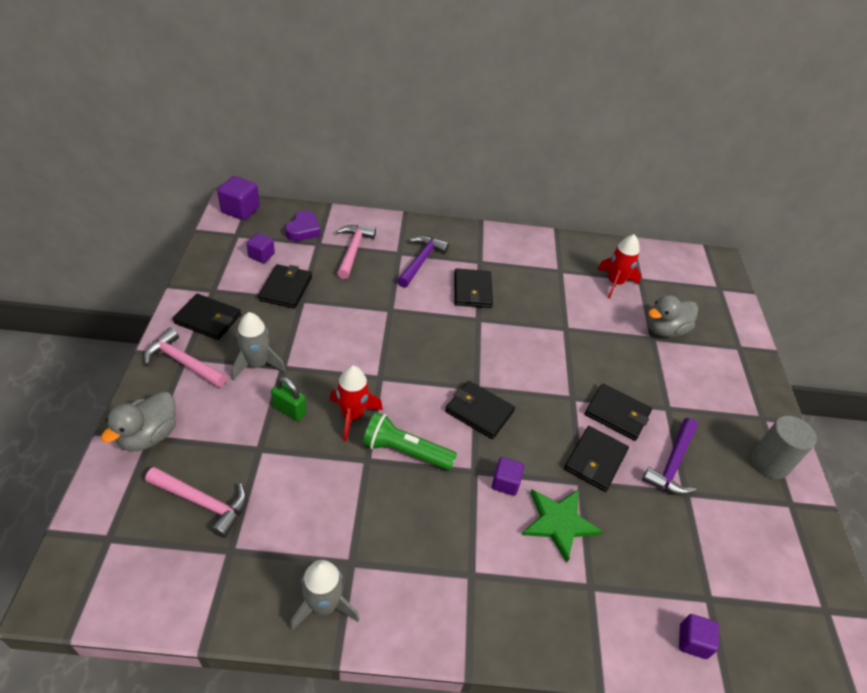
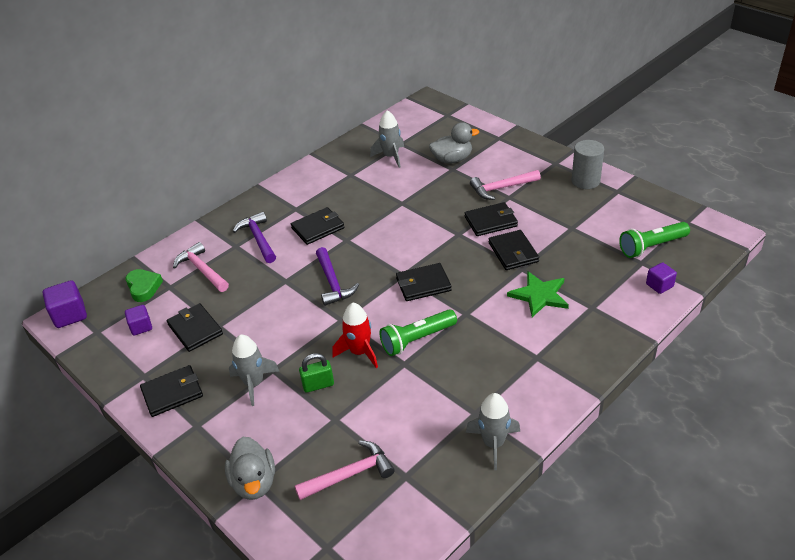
camera: 40 degrees left, 5 degrees down
(183, 362) = (201, 429): pink hammer -> pink hammer (501, 188)
(303, 230) = (144, 287): purple heart -> green heart
(472, 290) = (318, 228): black wallet -> black wallet turned 75 degrees counterclockwise
(505, 483) = (489, 303): purple cube -> none
(615, 283) = (391, 156): red rocket -> grey rocket
(665, 330) = (452, 159): grey duck -> grey duck turned 120 degrees counterclockwise
(672, 464) = (548, 221): purple hammer -> purple hammer (333, 283)
(744, 594) = (651, 246): none -> green flashlight

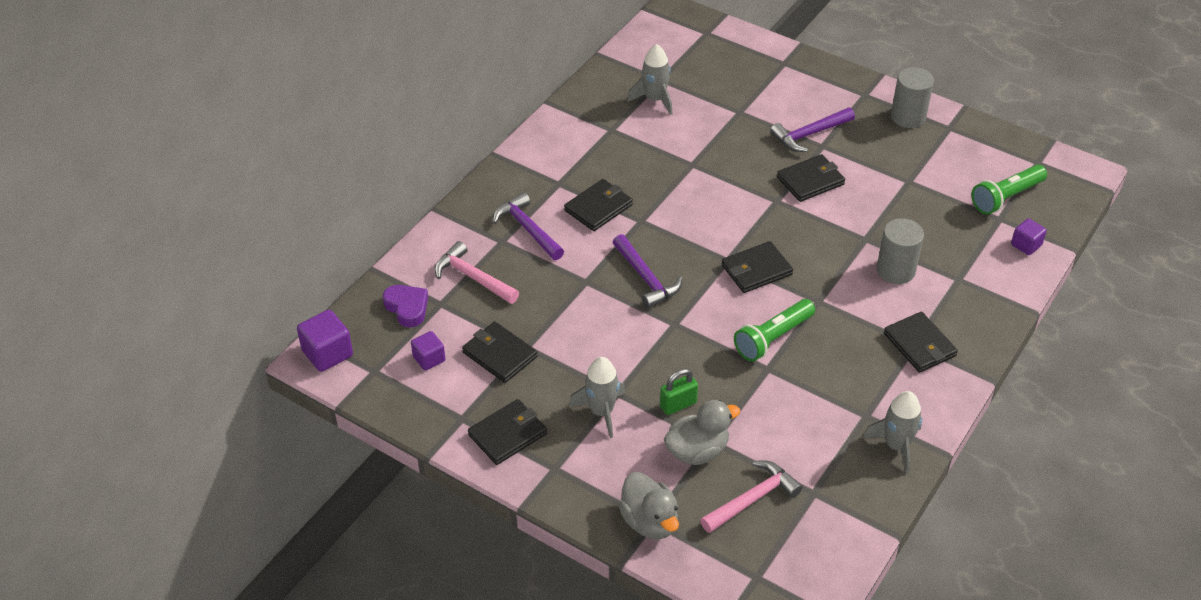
camera: 15 degrees left, 5 degrees up
(144, 287) = (407, 308): green heart -> purple heart
(359, 352) = (711, 360): red rocket -> none
(452, 159) = (735, 98): grey duck -> grey duck (697, 451)
(501, 188) = (809, 134): pink hammer -> purple hammer
(513, 252) = (849, 219): black wallet -> black wallet (919, 345)
(539, 295) = (895, 270): green star -> grey cylinder

